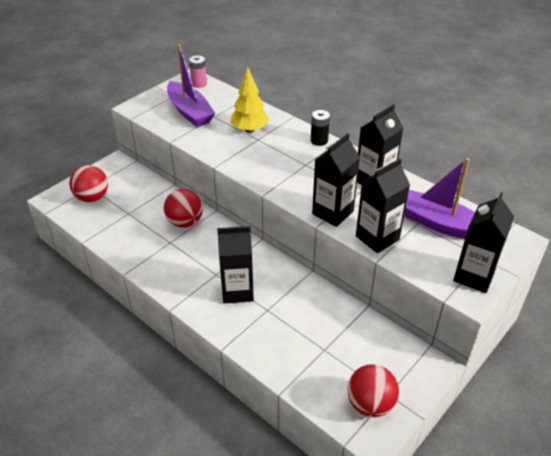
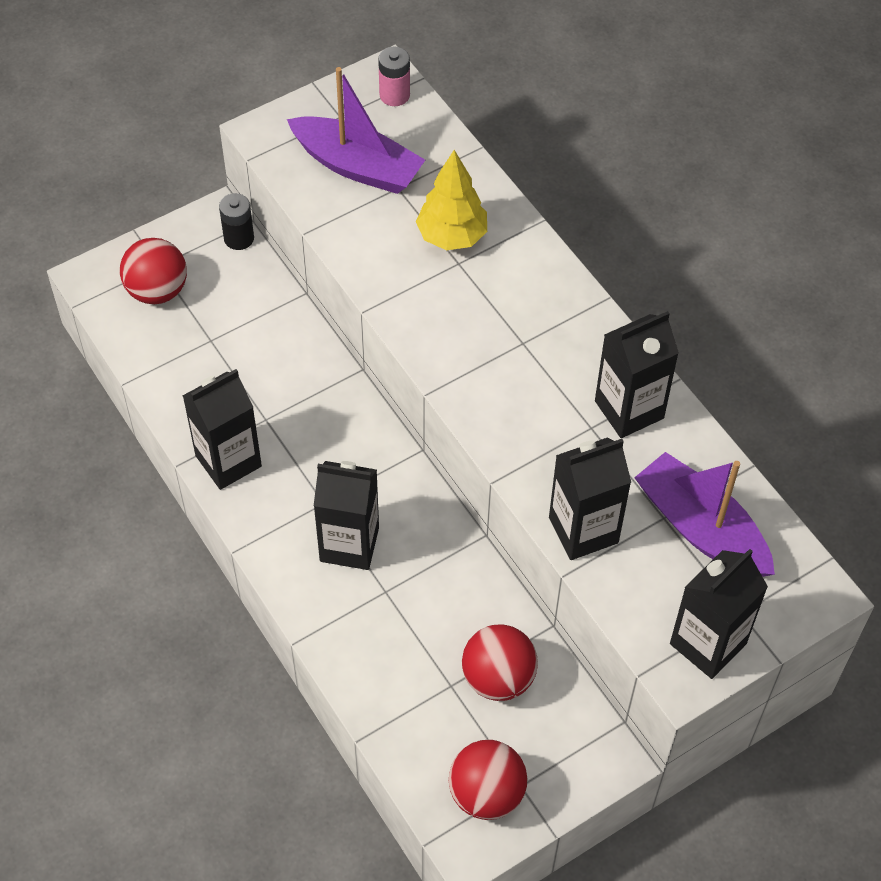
camera: 15 degrees right, 15 degrees up
(185, 222) = (302, 383): red ball -> red ball (498, 678)
(190, 112) = (357, 166): purple boat -> purple boat turned 45 degrees counterclockwise
(319, 140) = (568, 292): black battery -> black battery (239, 238)
(332, 212) = (530, 460): black carton -> black carton (228, 461)

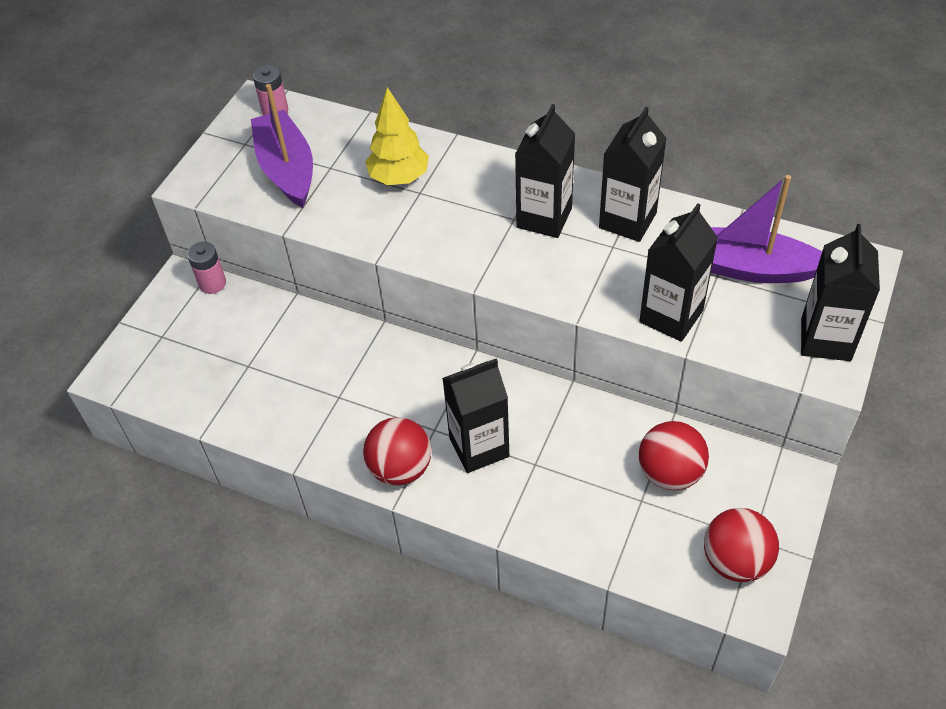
camera: 30 degrees left, 5 degrees down
(157, 290) = (175, 354): red ball -> red ball (400, 468)
(228, 461) = (334, 444): black carton -> black carton (544, 218)
(239, 238) = (212, 283): black battery -> pink battery
(357, 166) = (287, 169): purple boat -> purple boat turned 105 degrees counterclockwise

